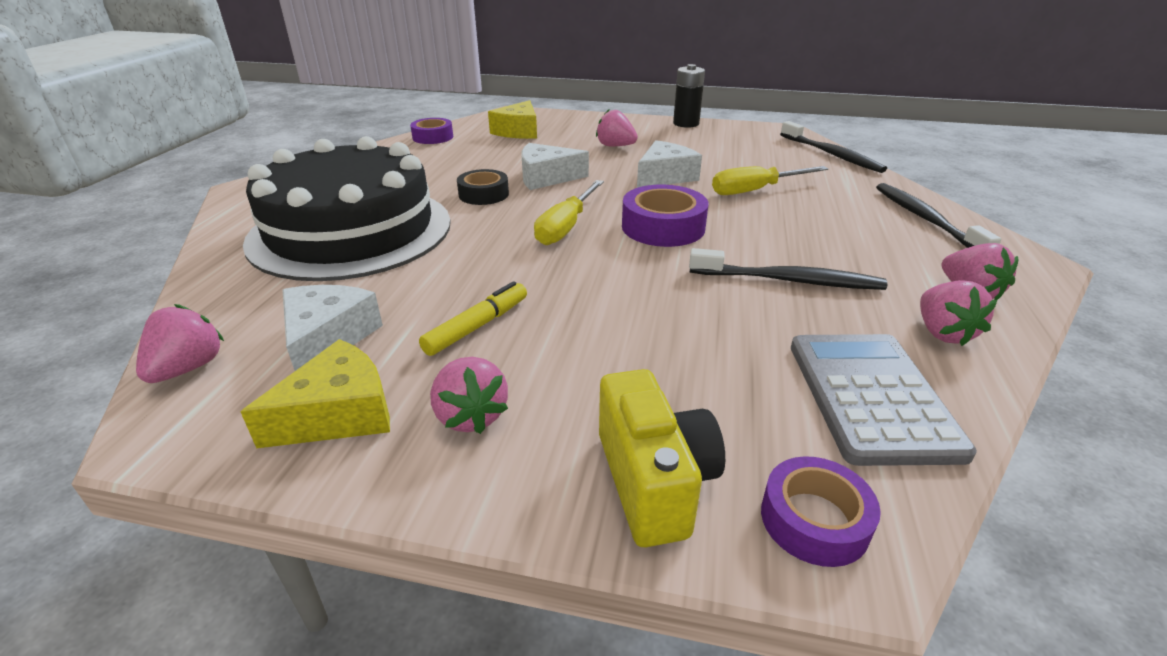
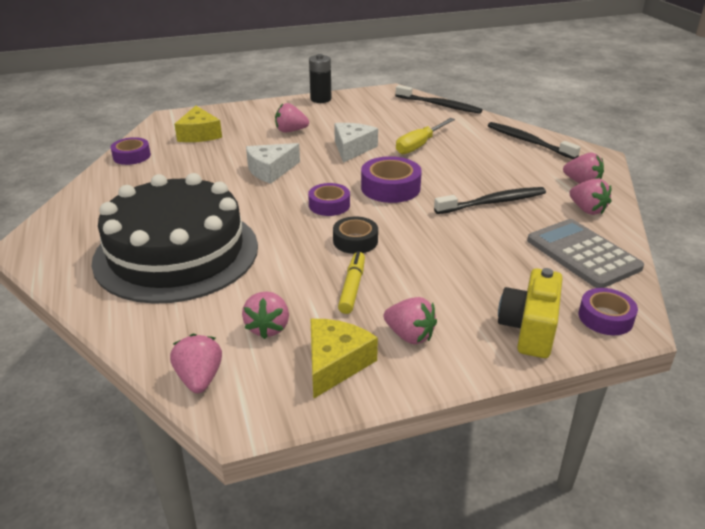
camera: 30 degrees left, 0 degrees up
(327, 338) = (268, 328): white cheese -> pink strawberry
(483, 194) = (240, 196): black tape -> black tape (355, 241)
(566, 227) = (329, 205): yellow screwdriver -> purple tape
(654, 481) = (529, 329): yellow camera -> yellow camera turned 120 degrees counterclockwise

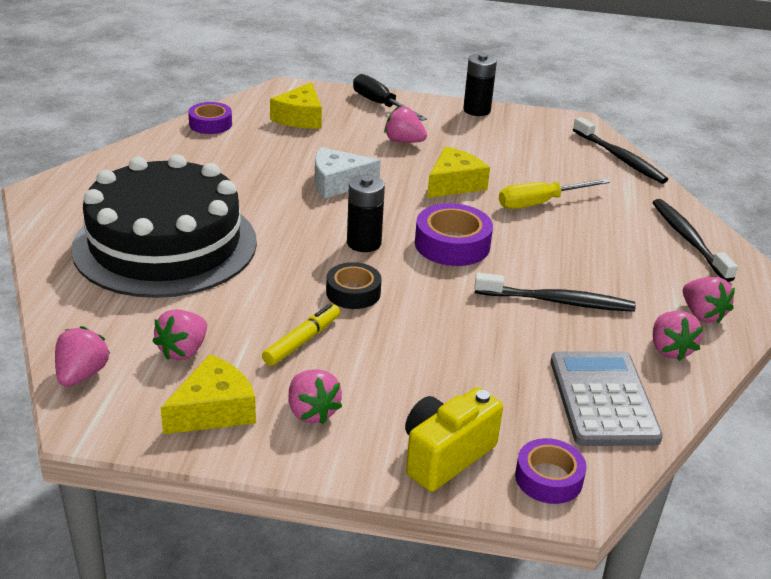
camera: 25 degrees right, 0 degrees up
(250, 111) = (380, 105): none -> black screwdriver
(329, 205) = (364, 243): purple tape -> black battery
(352, 148) = (454, 184): white cheese -> yellow cheese

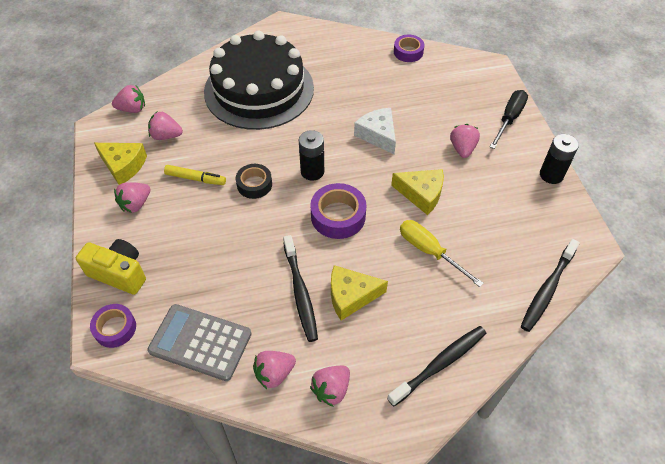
camera: 70 degrees right, 20 degrees up
(300, 118) = (452, 87): yellow cheese -> yellow cheese (351, 296)
(603, 399) = (200, 342): grey calculator -> grey calculator turned 135 degrees counterclockwise

